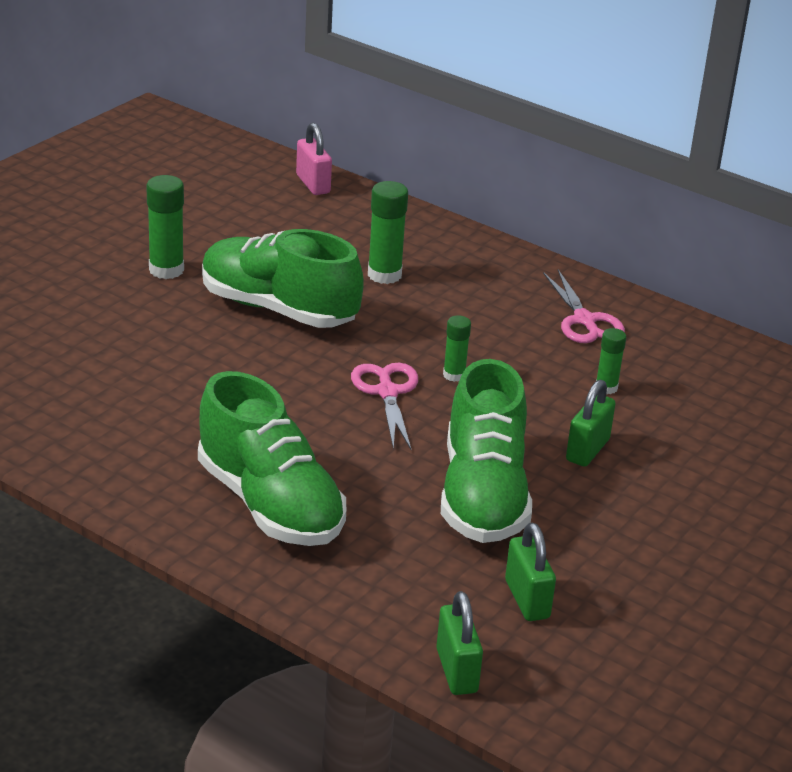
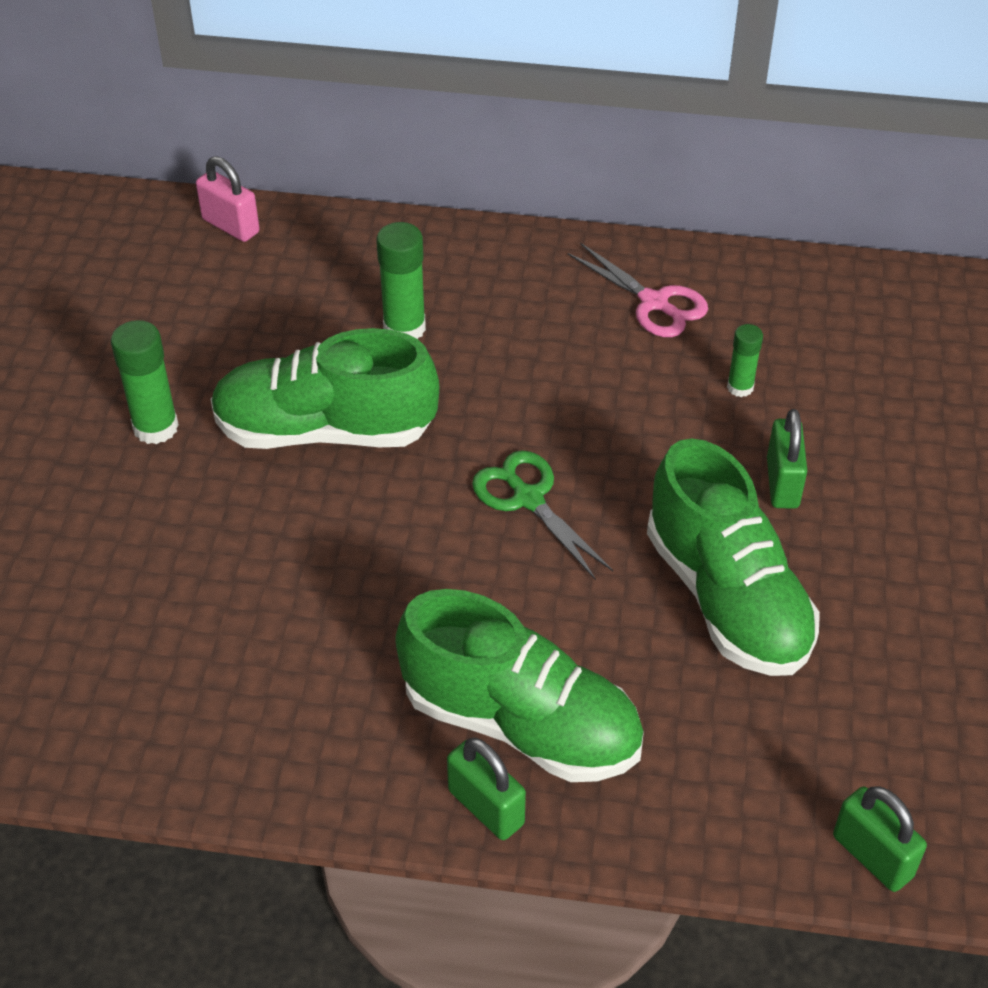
camera: 25 degrees left, 15 degrees up
(387, 392) = (528, 498): pink scissors -> green scissors
(454, 375) = (579, 441): green glue stick -> none
(527, 599) = (869, 720): green padlock -> green padlock (486, 807)

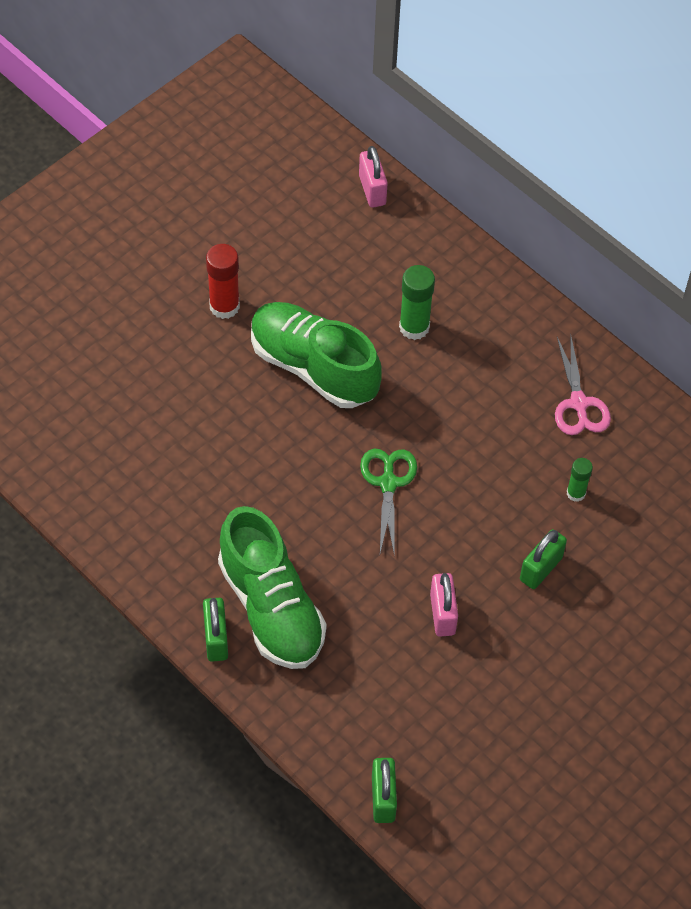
camera: 35 degrees right, 10 degrees up
(156, 427) = (224, 306): green glue stick -> red glue stick
(727, 598) = (442, 614): green shoe -> pink padlock

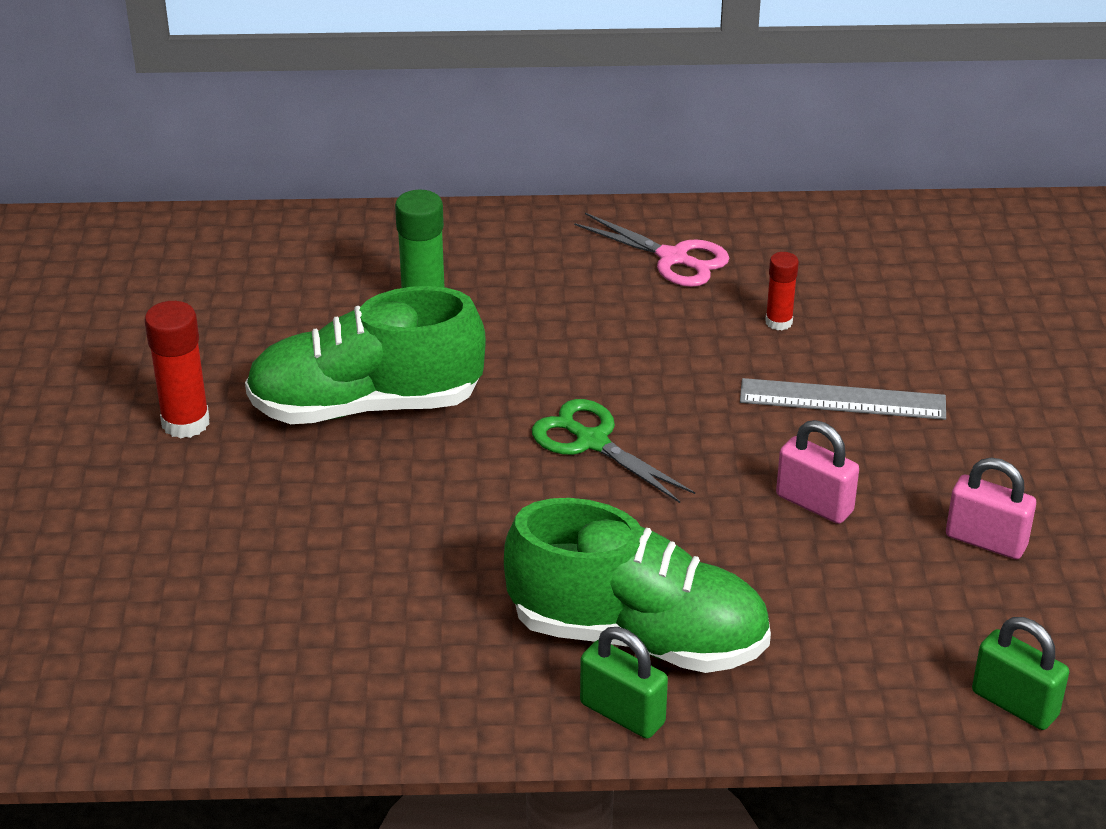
camera: 45 degrees left, 20 degrees down
(372, 190) = (215, 235): pink padlock -> pink padlock (986, 541)
(540, 569) = (842, 399): green padlock -> grey ruler
(576, 493) = (778, 322): green glue stick -> red glue stick

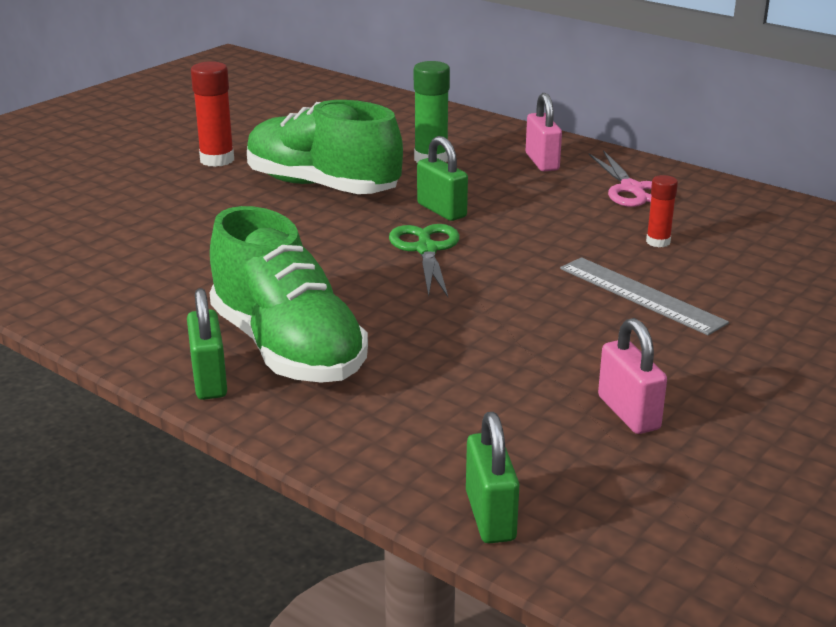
camera: 40 degrees right, 10 degrees down
(535, 379) = (441, 210): none -> green padlock
(814, 504) = (526, 337): pink padlock -> pink padlock (542, 162)

